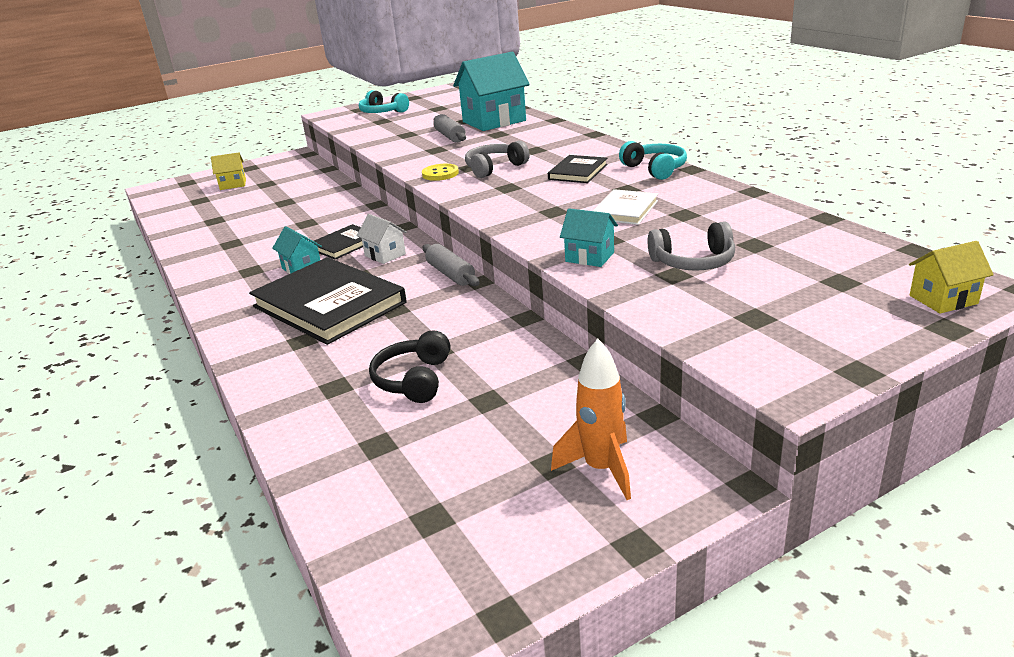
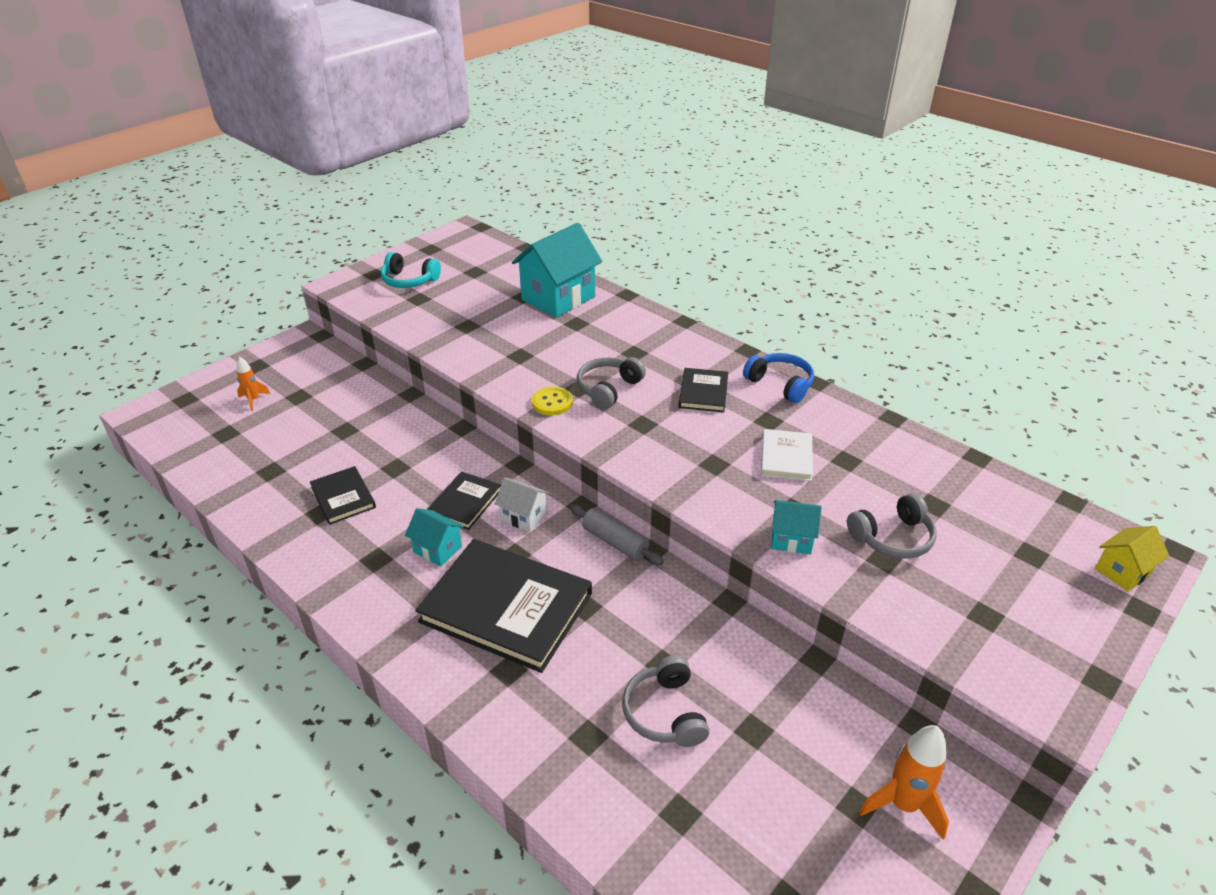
camera: 20 degrees left, 10 degrees up
(233, 184) = (253, 400): yellow house -> orange rocket
(254, 236) = (343, 497): none -> black book
(414, 379) = (665, 712): black headphones -> grey headphones
(450, 136) = (522, 329): grey rolling pin -> none
(655, 169) = (780, 384): turquoise headphones -> blue headphones

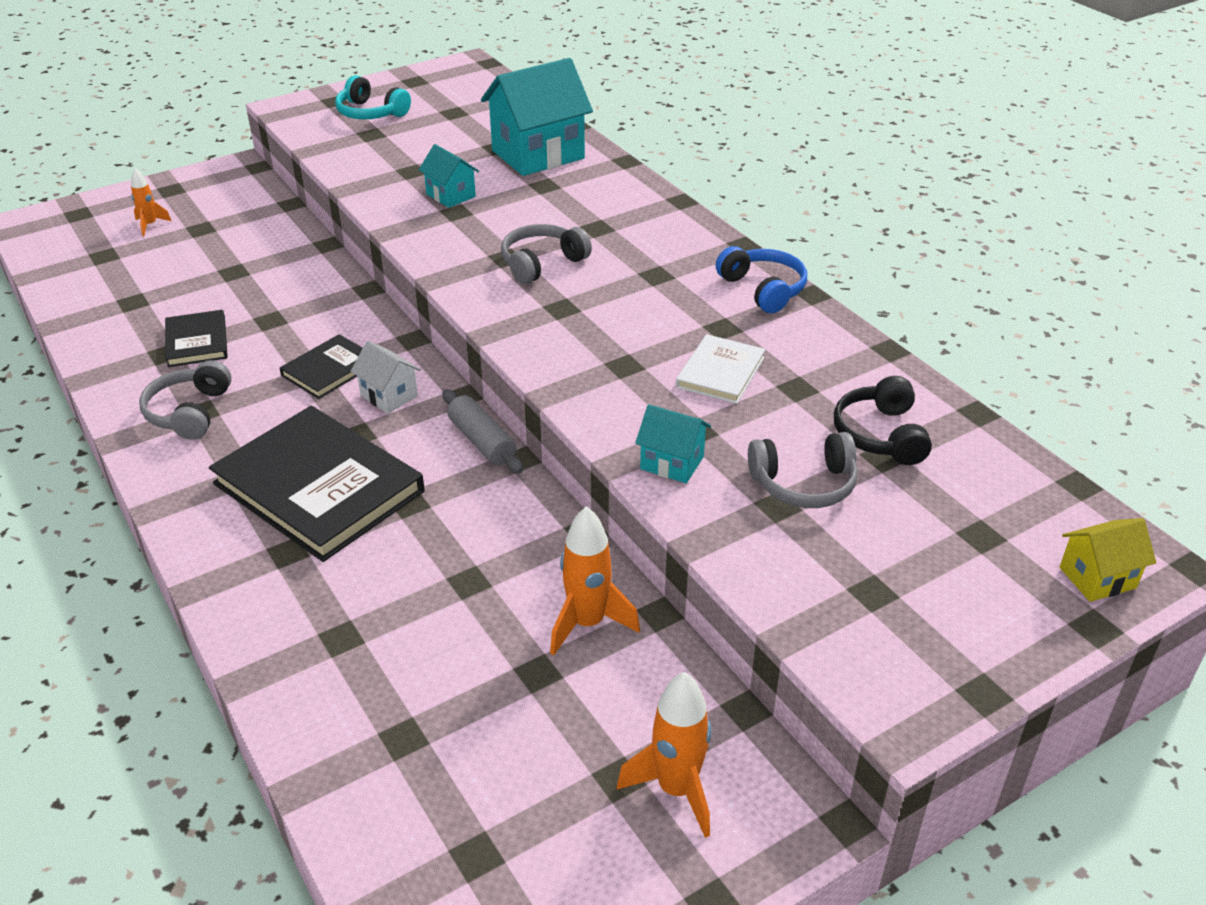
camera: 15 degrees right, 0 degrees up
(437, 549) = (273, 413): turquoise house -> turquoise house (451, 195)
(552, 402) = (465, 268): yellow button -> none
(665, 712) = (443, 631): grey headphones -> grey headphones (189, 412)
(703, 392) = (658, 284): black book -> none
(770, 680) = (587, 623): none -> orange rocket
(923, 487) = (881, 435): none -> black headphones

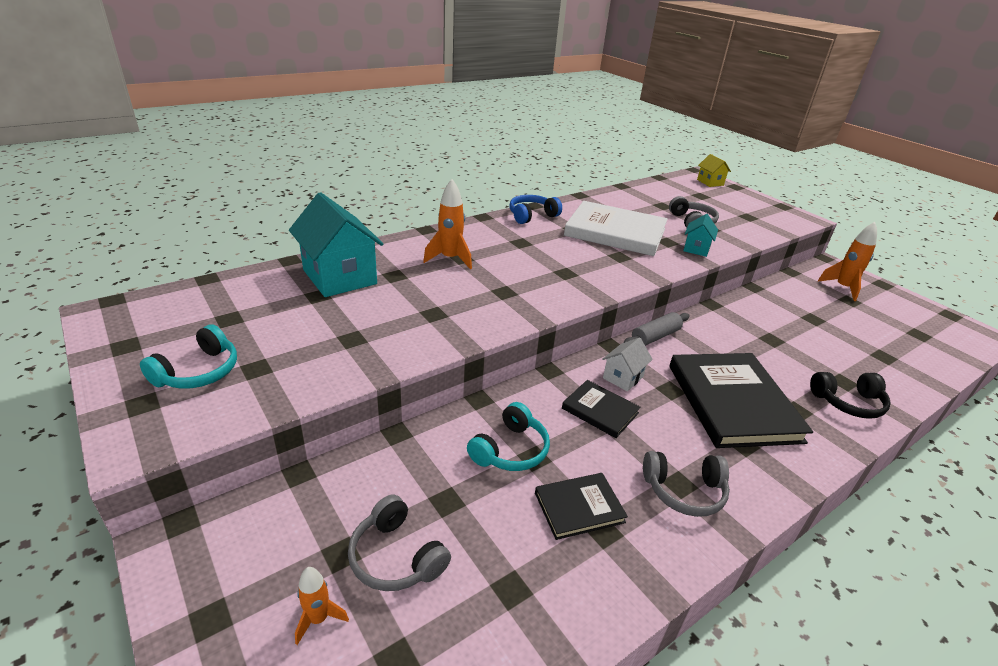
camera: 95 degrees left, 5 degrees down
(285, 306) = (510, 450): none -> turquoise headphones
(319, 487) = (732, 402): black book -> black book turned 45 degrees counterclockwise
(451, 195) = (405, 316): turquoise house -> none
(542, 263) = (511, 278): grey headphones -> grey headphones (396, 557)
(587, 623) = (773, 305): orange rocket -> orange rocket (450, 259)
(720, 372) = (615, 232): white book -> white book, size x1.99
(881, 435) = (647, 204): black headphones -> black headphones (848, 402)

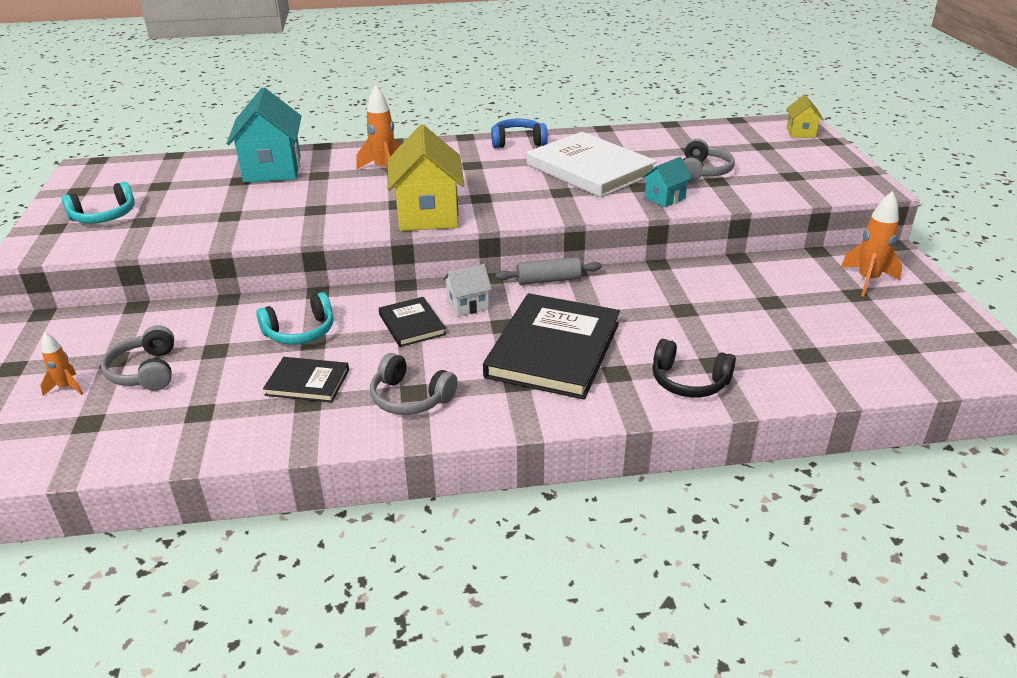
camera: 30 degrees right, 0 degrees up
(543, 298) = (428, 215): none -> yellow house

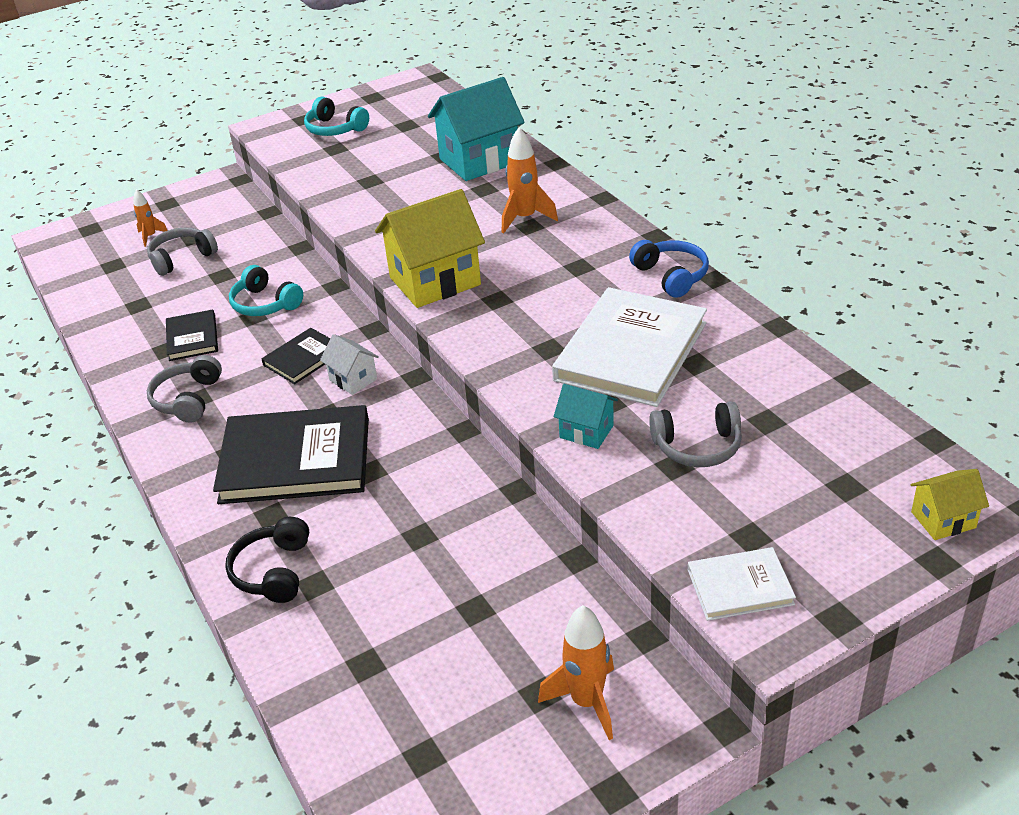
camera: 70 degrees right, 5 degrees up
(548, 280) = (431, 416): grey rolling pin -> none
(833, 187) = (740, 587): none -> white book

